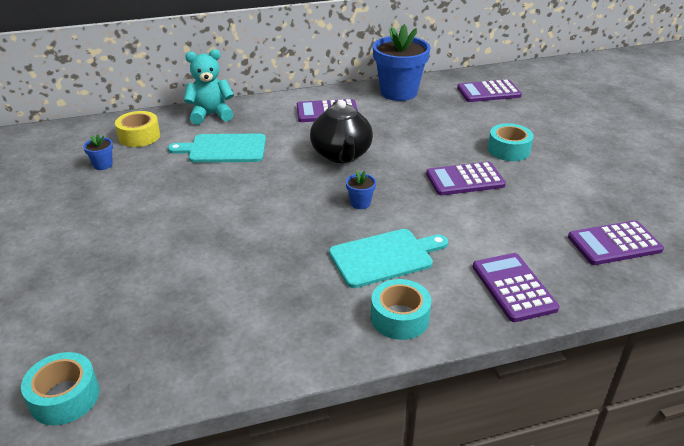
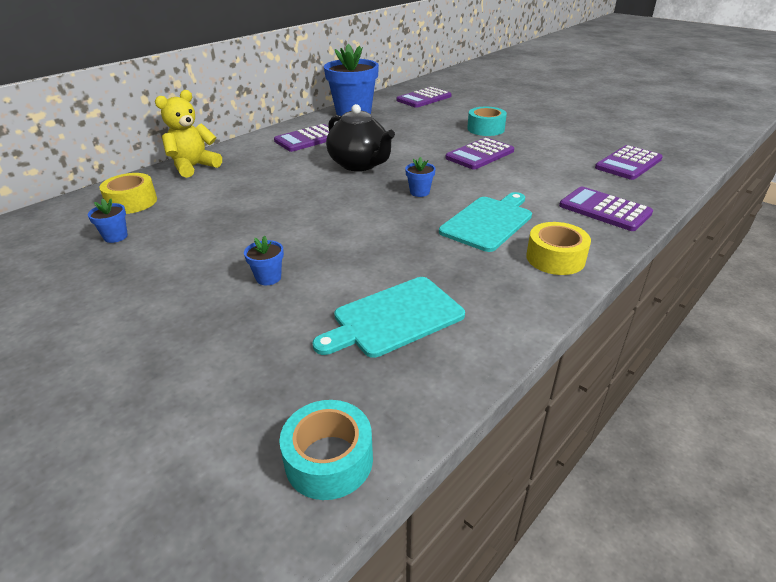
camera: 30 degrees left, 0 degrees up
(163, 241) = (268, 278): none -> blue flower pot
(211, 115) = (194, 167): turquoise teddy bear -> yellow teddy bear
(224, 149) = (241, 188): turquoise cutting board -> turquoise cutting board (393, 318)
(399, 318) = (555, 258): turquoise tape -> yellow tape

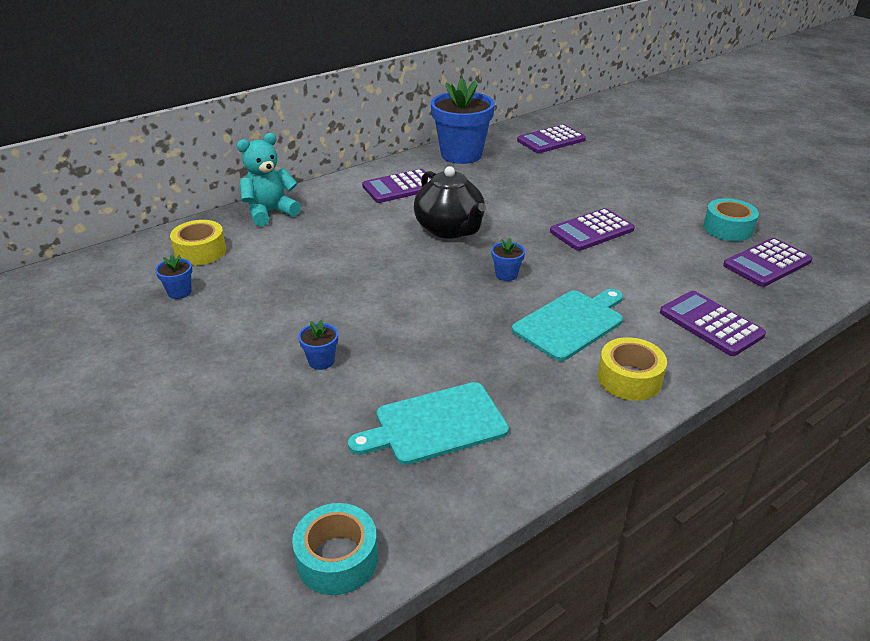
camera: 10 degrees right, 0 degrees up
(194, 167) = (270, 212): yellow teddy bear -> turquoise teddy bear
(486, 129) = (611, 194): turquoise tape -> turquoise tape (728, 228)

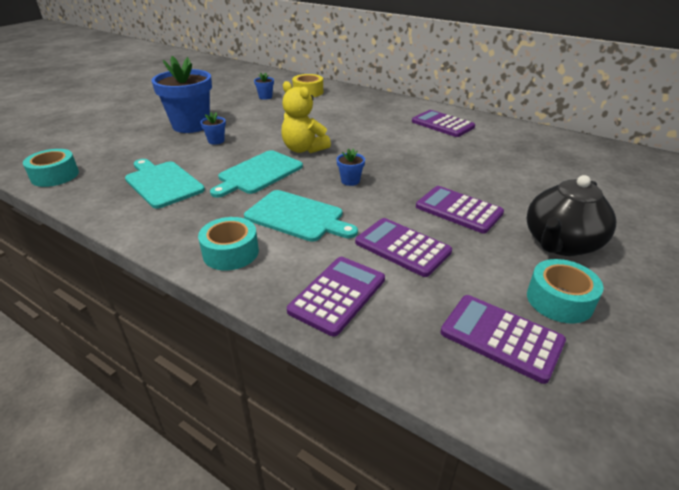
camera: 70 degrees right, 0 degrees up
(270, 212) = (366, 97): turquoise teddy bear -> none
(403, 290) = (303, 149): none -> yellow teddy bear
(450, 229) = (398, 150): black teapot -> black teapot (560, 244)
(452, 336) = (258, 173): none -> turquoise cutting board
(461, 155) = (527, 135): blue flower pot -> blue flower pot (191, 125)
(551, 140) = (621, 168): purple calculator -> purple calculator (402, 247)
(629, 379) = (230, 252): yellow tape -> turquoise tape

